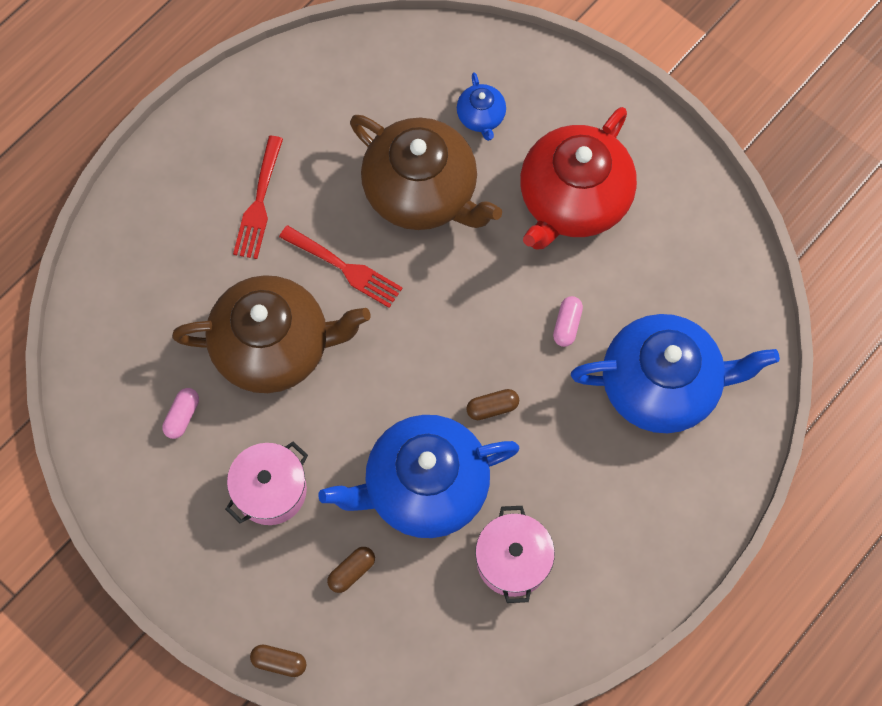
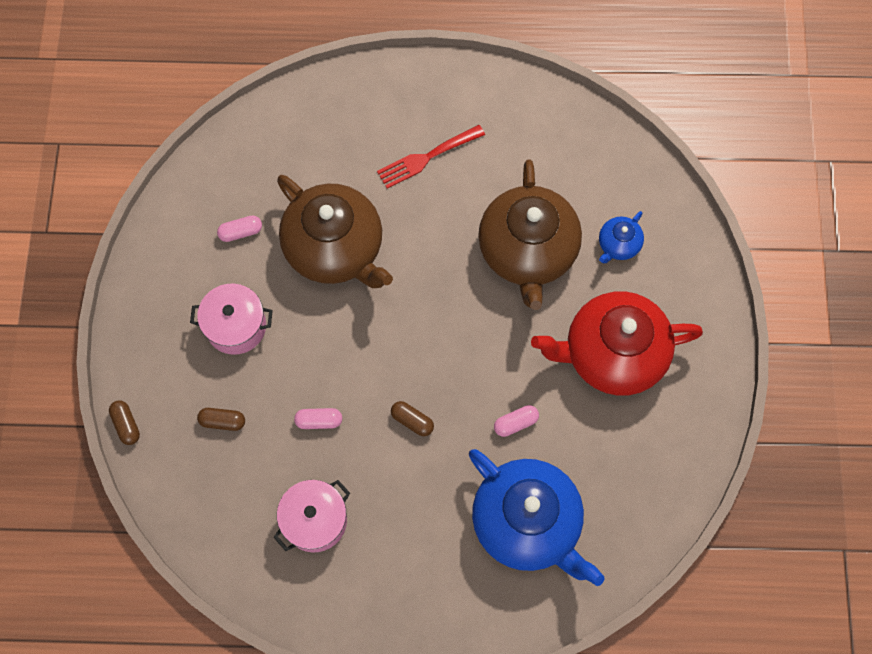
camera: 50 degrees right, 0 degrees up
(345, 268) = (429, 247): red fork -> none
(424, 486) = (319, 421): blue teapot -> pink capsule

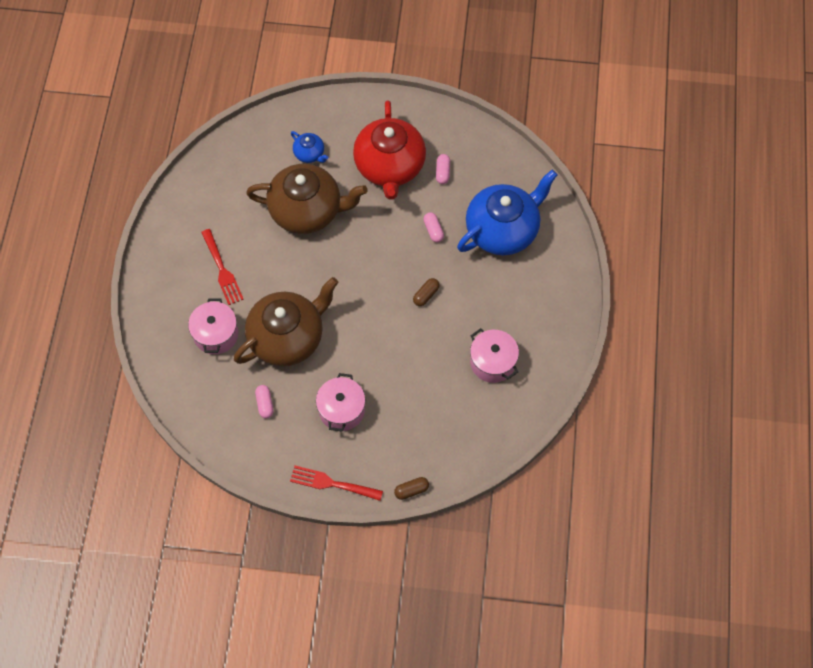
camera: 85 degrees left, 5 degrees down
(134, 324) = (332, 483): none -> red fork
(222, 421) = (415, 421): brown capsule -> none
(319, 421) = (420, 356): pink capsule -> pink capsule (442, 172)
(334, 162) = (216, 334): none -> pink pot

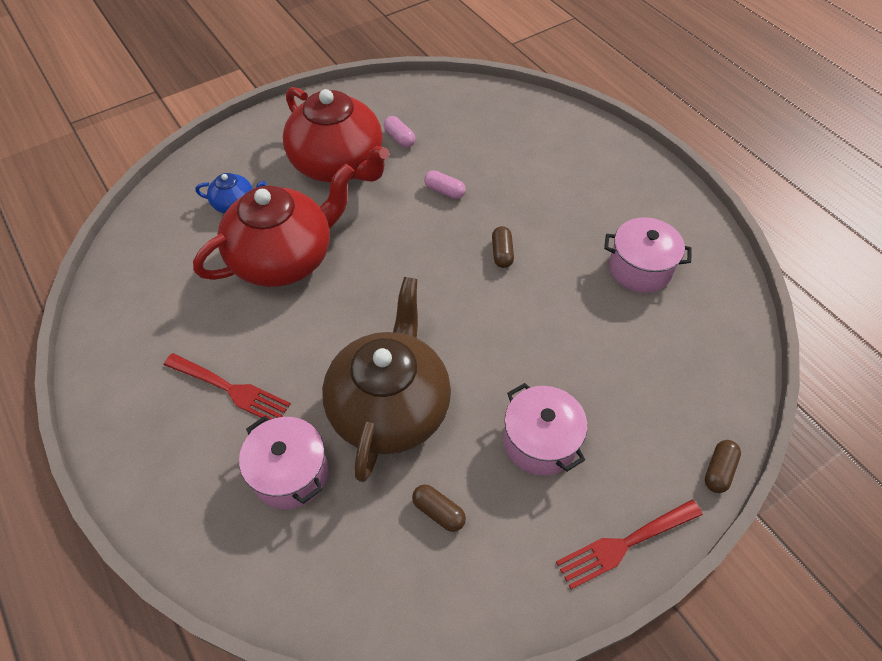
camera: 40 degrees left, 10 degrees down
(265, 404) = (438, 512): pink capsule -> brown capsule
(307, 211) = (284, 258): brown teapot -> red teapot
(503, 230) = (512, 149): blue teapot -> none

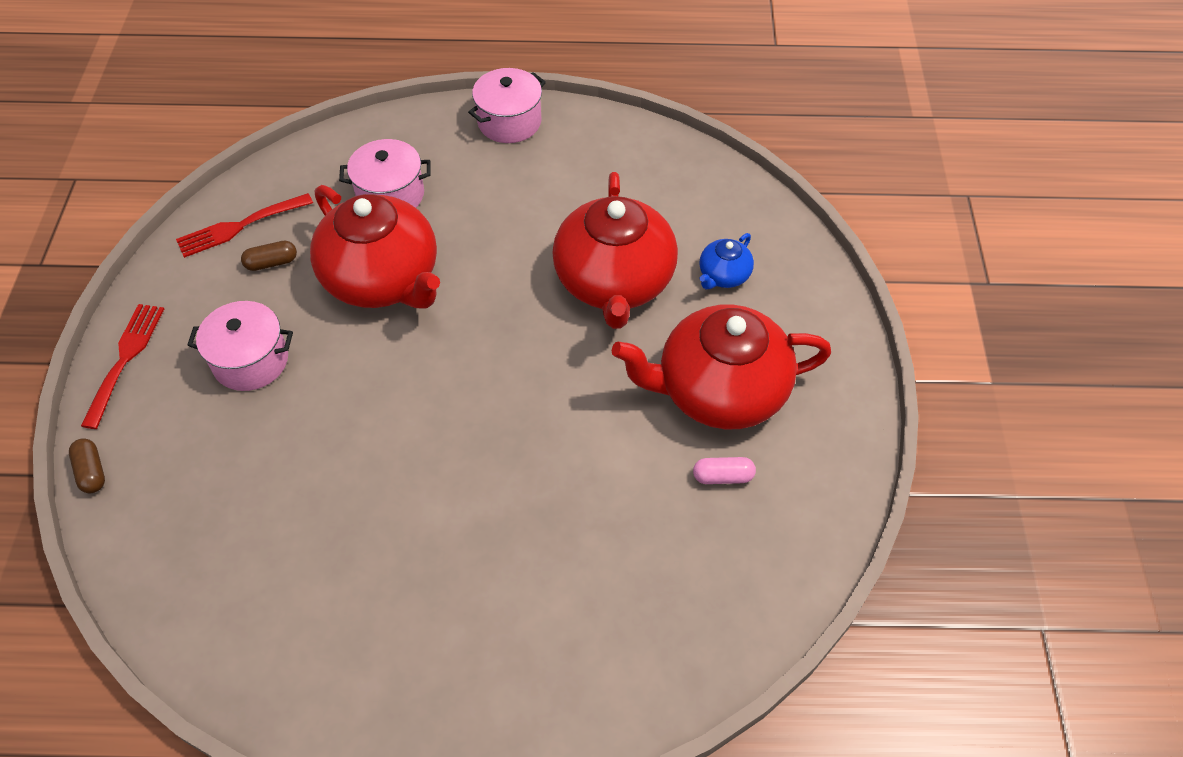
camera: 125 degrees right, 0 degrees up
(231, 389) = (498, 190): red fork -> red fork (239, 226)
(390, 407) = (383, 279): brown teapot -> red teapot
(444, 191) = (596, 470): pink capsule -> none
(502, 253) = (462, 467): brown capsule -> none
(640, 268) = (322, 588): pink pot -> pink pot (509, 122)

